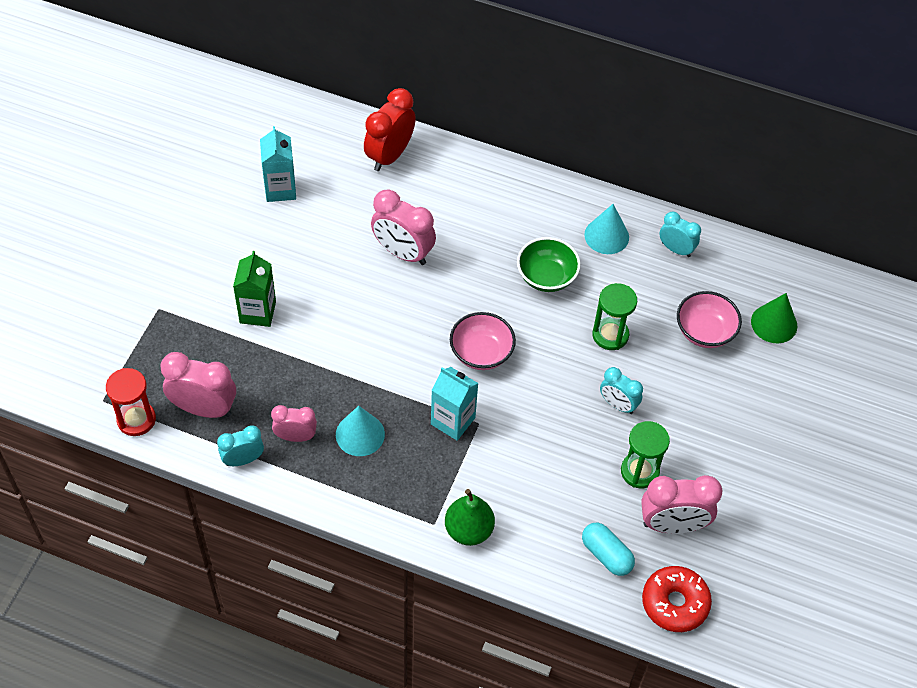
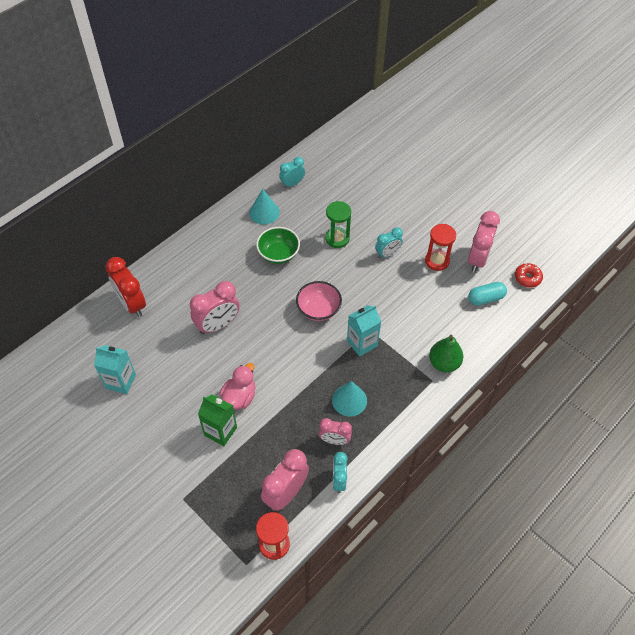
camera: 65 degrees left, 0 degrees up
(295, 436) = (334, 440): pink clock -> pink clock turned 105 degrees counterclockwise
(312, 314) = (239, 397): none -> pink duck
(639, 471) = (437, 261): green hourglass -> red hourglass
(675, 603) = (527, 278): red donut -> red donut, size x0.66
(704, 332) = (356, 193): pink bowl -> none
(774, 323) = (366, 161): green cone -> none

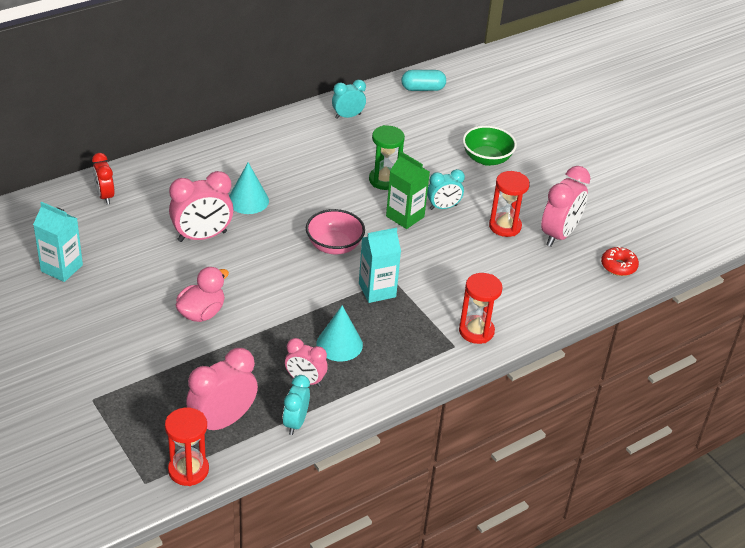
camera: 10 degrees right, 15 degrees down
(132, 304) = (105, 196): red clock -> red clock, size x0.61
(220, 431) = (165, 342): green carton -> green carton (405, 216)
(264, 212) = (302, 138): turquoise cone -> turquoise cone (248, 200)
(278, 254) = (304, 181): green bowl -> green bowl (487, 159)
(444, 363) = (476, 331): green pear -> red hourglass
(486, 298) = (555, 276): turquoise capsule -> turquoise capsule (422, 89)

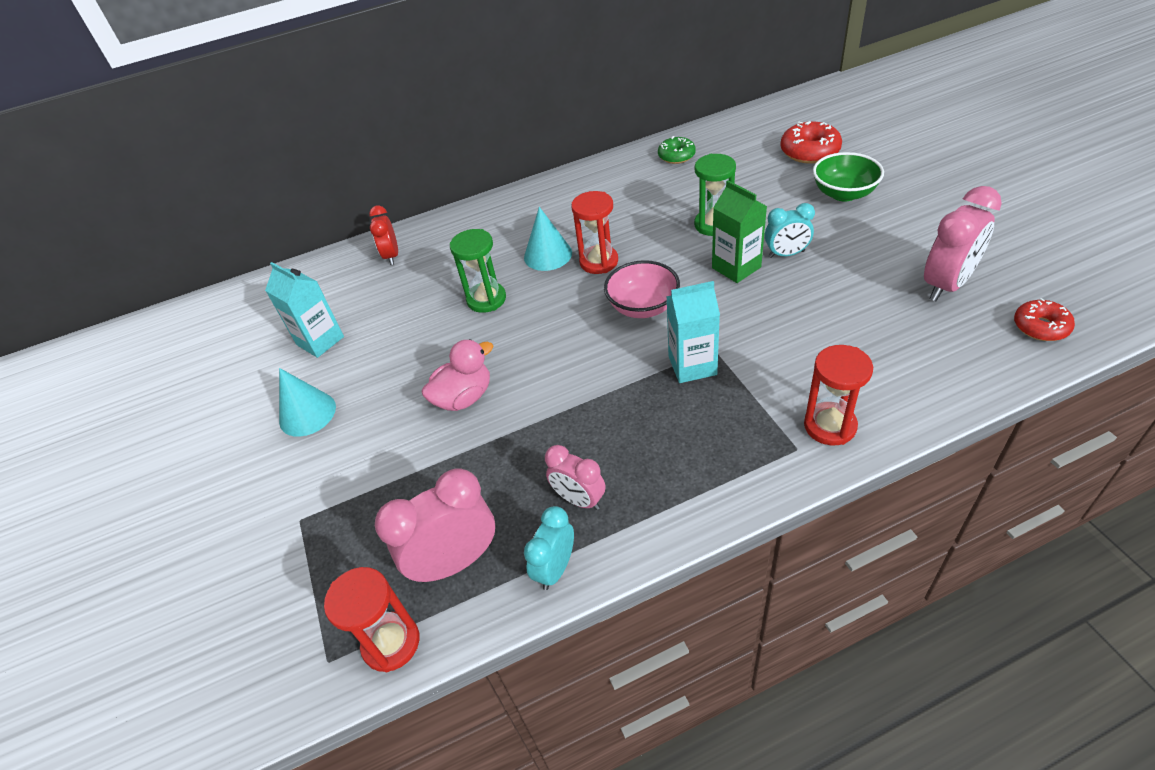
camera: 20 degrees right, 5 degrees up
(202, 237) = (486, 299): pink clock -> green hourglass
(339, 344) = (633, 443): turquoise cone -> turquoise cone (307, 413)
(348, 116) = (676, 156): turquoise clock -> green donut
(422, 89) = (766, 122): turquoise capsule -> none
(459, 119) = (809, 151): none -> red donut
(505, 226) = (869, 276): red hourglass -> red hourglass (599, 262)

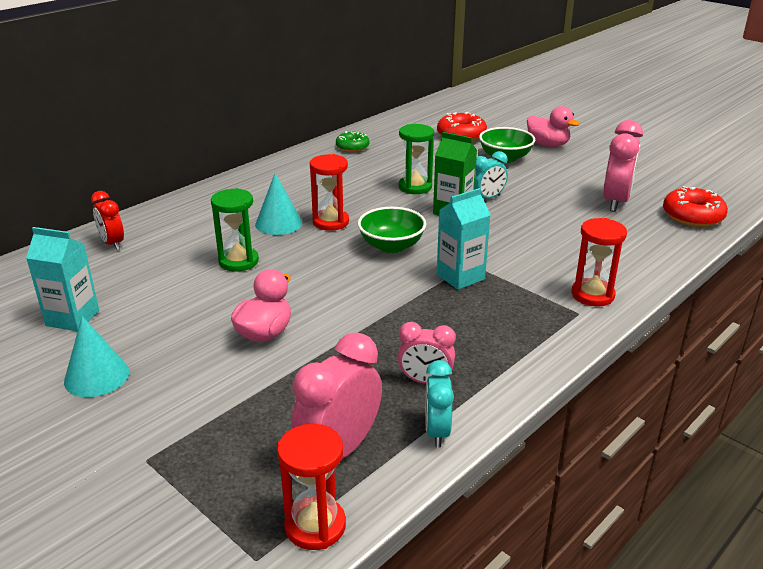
camera: 30 degrees left, 15 degrees down
(643, 307) = (391, 246): pink bowl -> green bowl
(910, 178) = (548, 145): none -> pink duck
(1040, 327) = (692, 216): red donut -> red donut, size x1.51

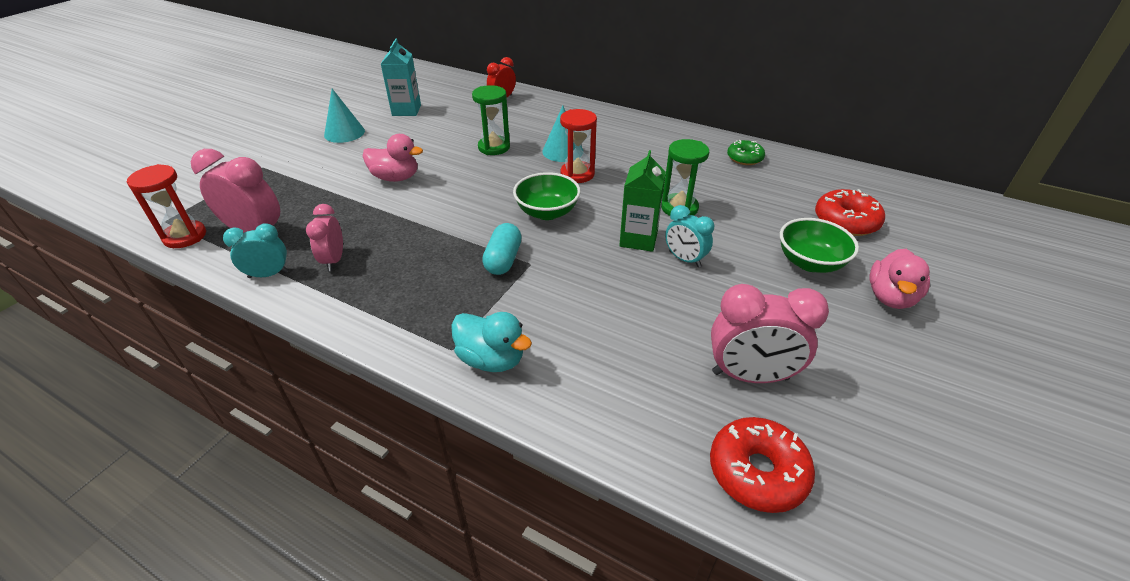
camera: 75 degrees right, 10 degrees up
(460, 277) = (503, 260): turquoise carton -> turquoise capsule
(592, 295) = (491, 359): red hourglass -> turquoise duck

